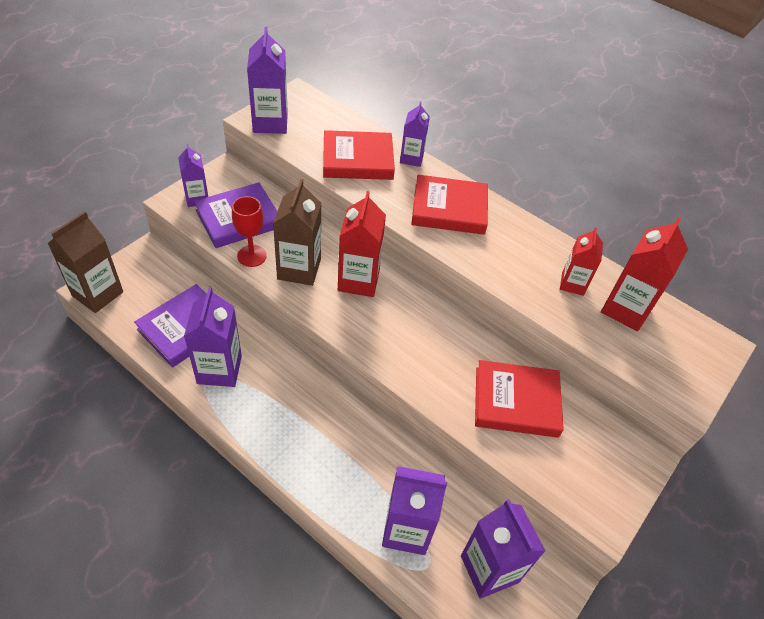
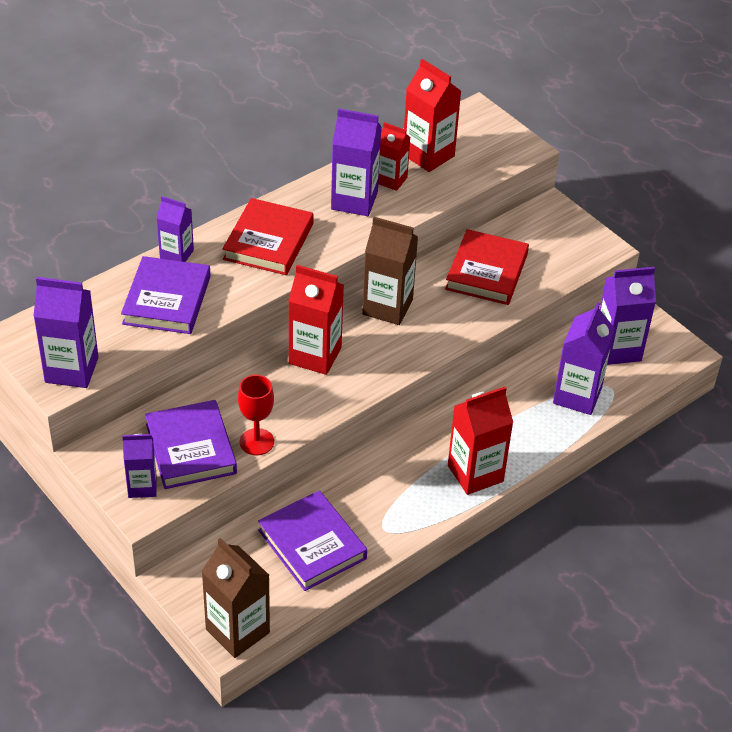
camera: 75 degrees left, 5 degrees down
(219, 369) = (377, 517): purple carton -> purple carton (354, 201)
(281, 442) = (475, 473): none -> red carton
(299, 269) = (287, 403): brown carton -> brown carton (387, 307)
(357, 160) = (167, 300): red book -> purple book

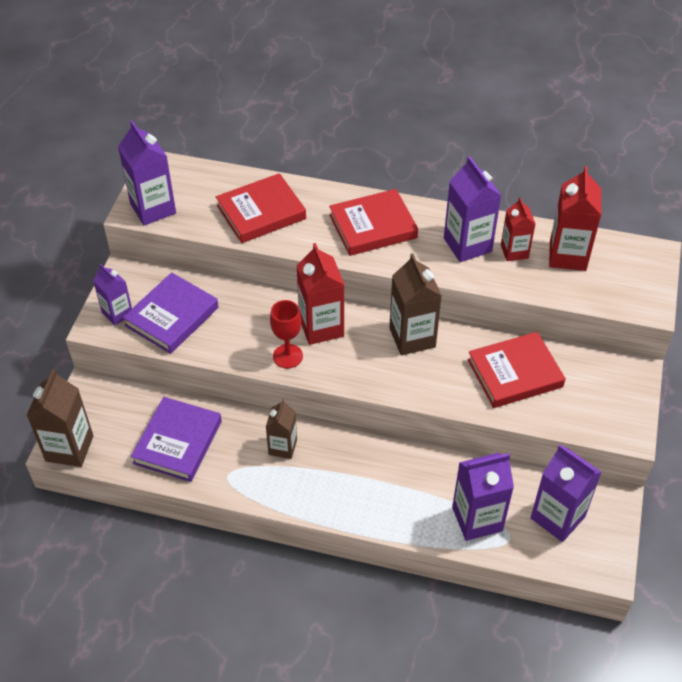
camera: 55 degrees right, 5 degrees up
(167, 300) = (261, 212): purple book -> red book
(176, 254) = (309, 190): purple carton -> none
(256, 442) = (209, 346): red goblet -> red goblet (288, 356)
(390, 474) = (282, 447): none -> brown carton
(475, 473) = (331, 499): red carton -> none

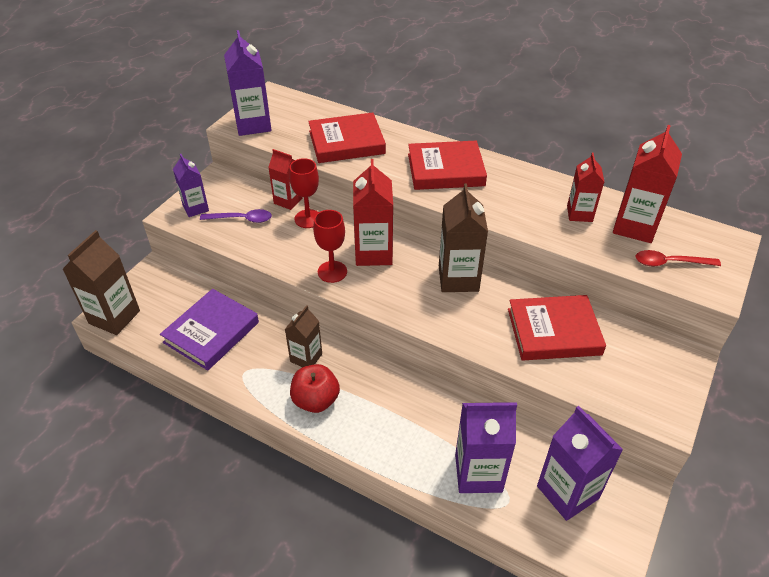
camera: 15 degrees right, 5 degrees down
(172, 316) = (241, 219): purple book -> purple spoon
(212, 285) = (288, 201): none -> red carton
(241, 302) = (308, 219): none -> red goblet
(307, 487) = (316, 400): none -> red apple
(467, 245) = (533, 200): purple carton -> none
(606, 288) = (670, 263): none -> red spoon

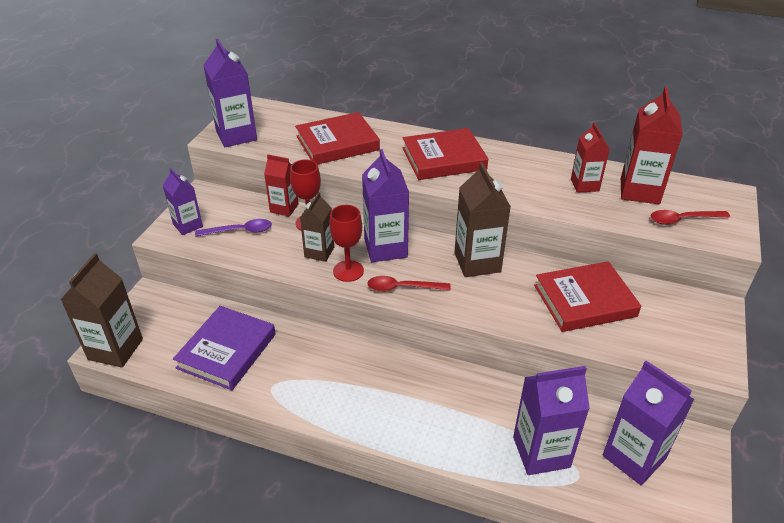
camera: 10 degrees left, 5 degrees down
(306, 358) = (334, 363): brown carton -> brown carton (319, 252)
(316, 400) = (355, 404): red apple -> none
(373, 253) = (385, 248): red carton -> purple carton
(379, 295) = (402, 288): none -> red spoon

